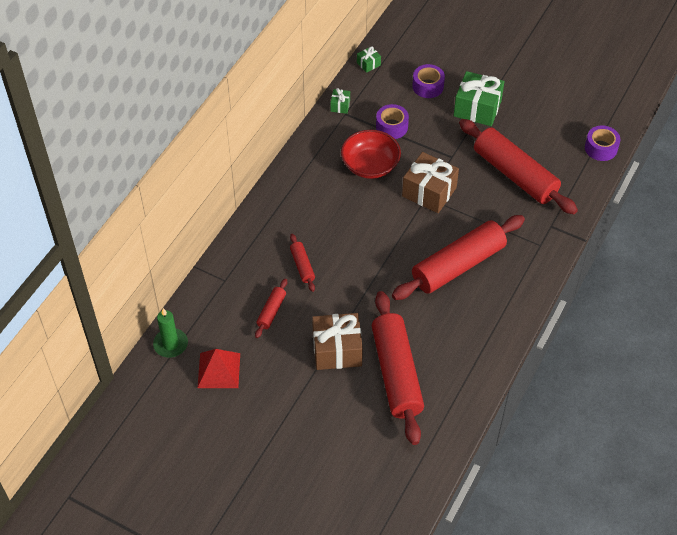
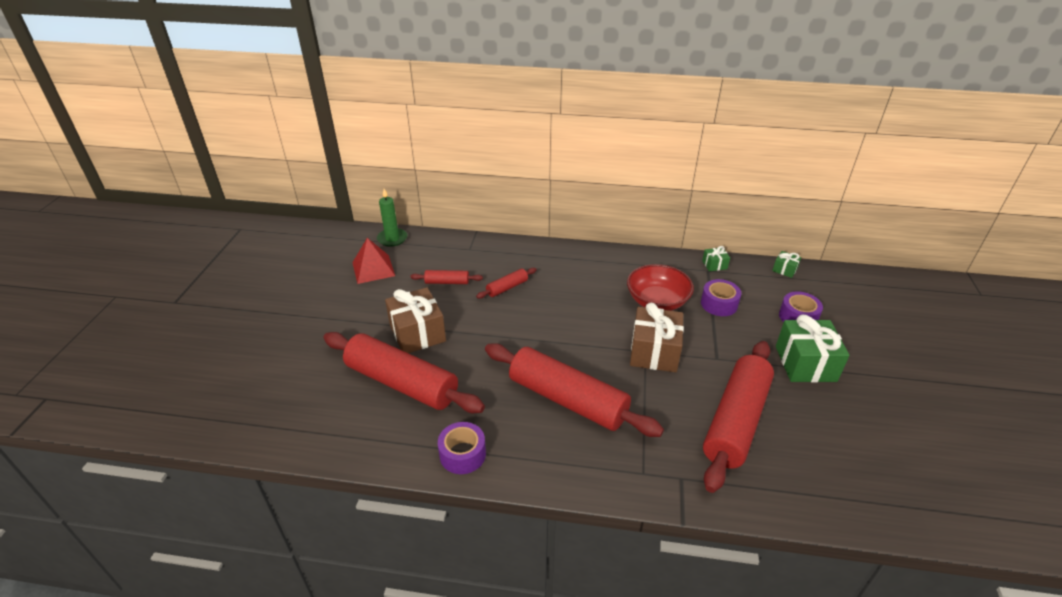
camera: 70 degrees right, 15 degrees down
(396, 373) = (402, 383): red rolling pin -> red rolling pin turned 60 degrees clockwise
(601, 148) = (858, 508): purple tape -> purple tape (462, 454)

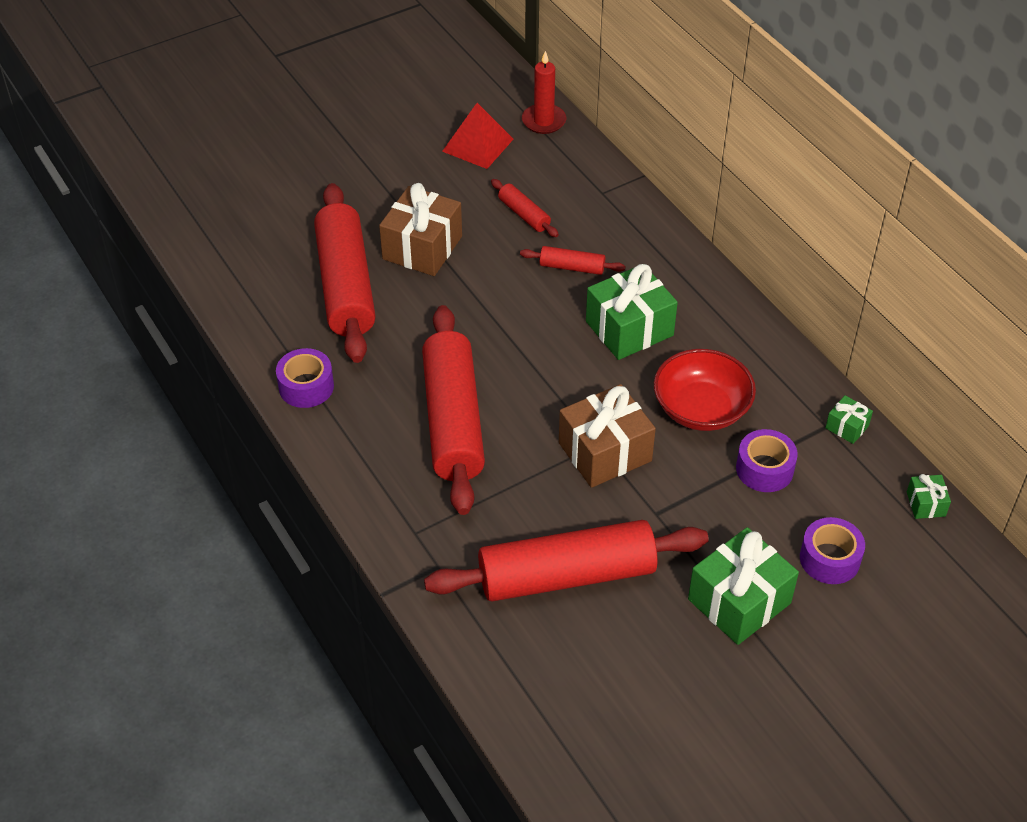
camera: 50 degrees right, 10 degrees up
(392, 239) = (544, 121): green candle -> red candle
(574, 293) = (629, 328): none -> green gift

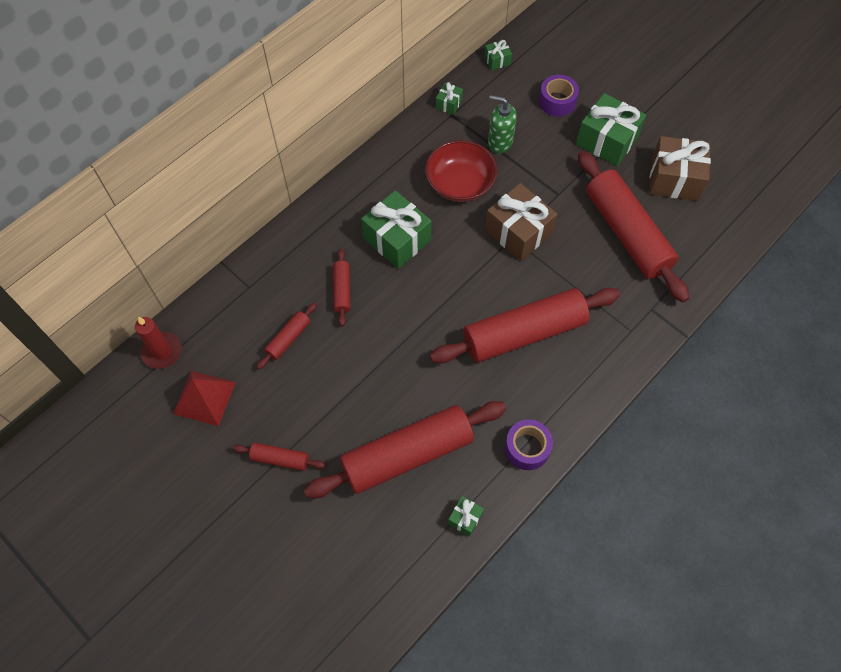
camera: 105 degrees left, 15 degrees up
(254, 316) = (465, 518): none -> green gift
(386, 189) = (280, 459): none -> red rolling pin
(422, 248) = (347, 406): brown gift -> brown gift (674, 179)
(764, 469) = (499, 142): purple tape -> green soap dispenser

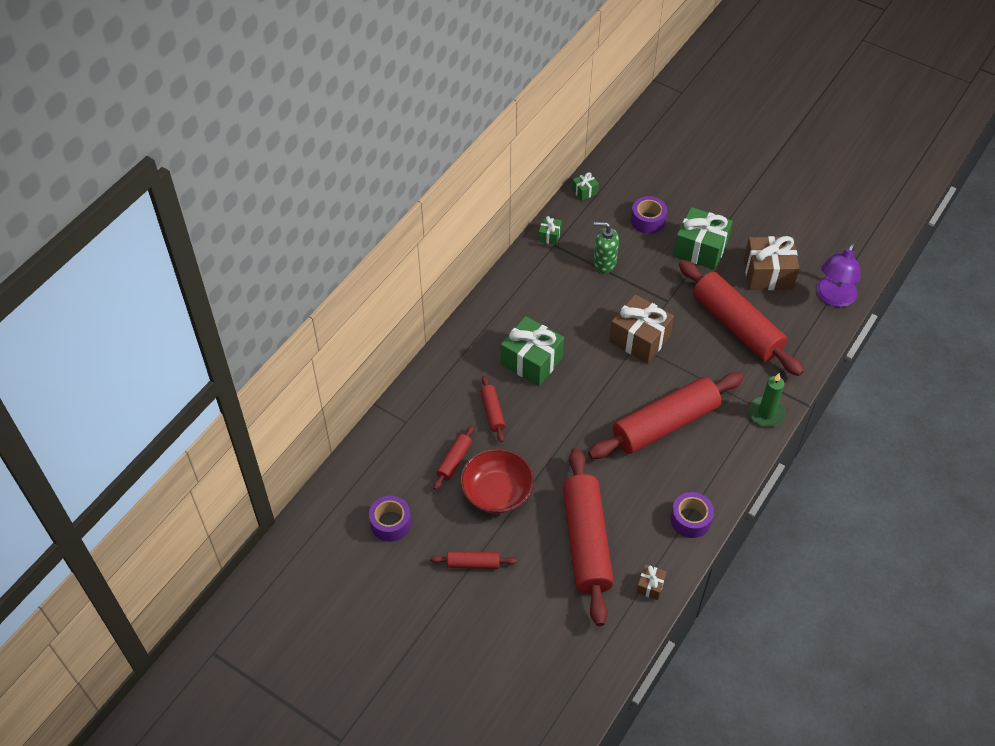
camera: 10 degrees left, 10 degrees down
(162, 351) = (340, 489): red candle -> none
(204, 398) = (390, 523): red pyramid -> purple tape
(407, 455) = (586, 542): red rolling pin -> red rolling pin turned 60 degrees counterclockwise
(460, 183) = (577, 304): red bowl -> red bowl (497, 492)
(465, 518) = (650, 586): green gift -> brown gift
(638, 338) = (766, 413): none -> green candle
(740, 217) = (833, 298): none -> purple lamp

